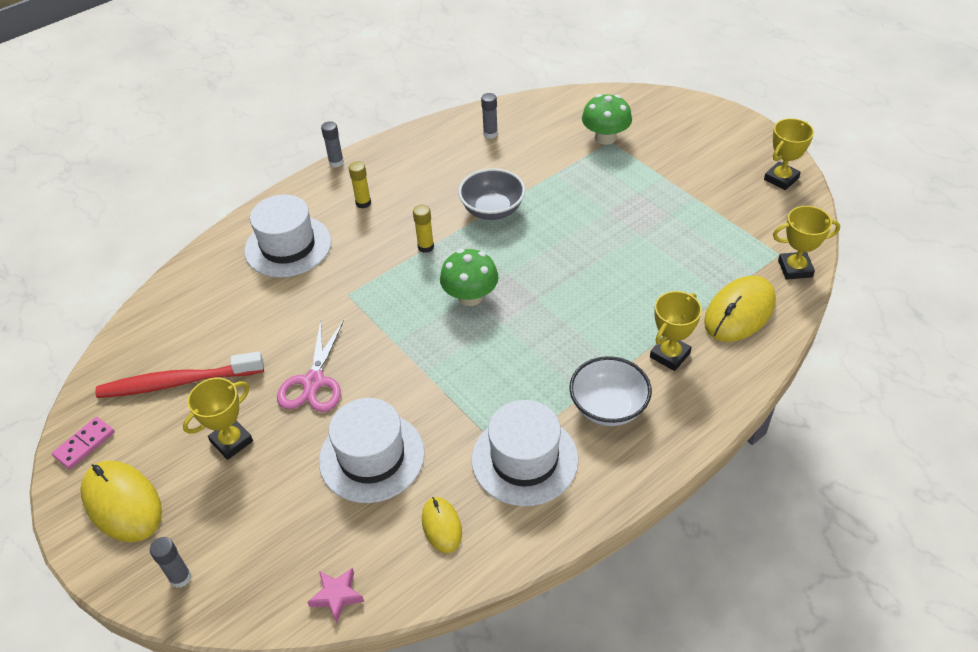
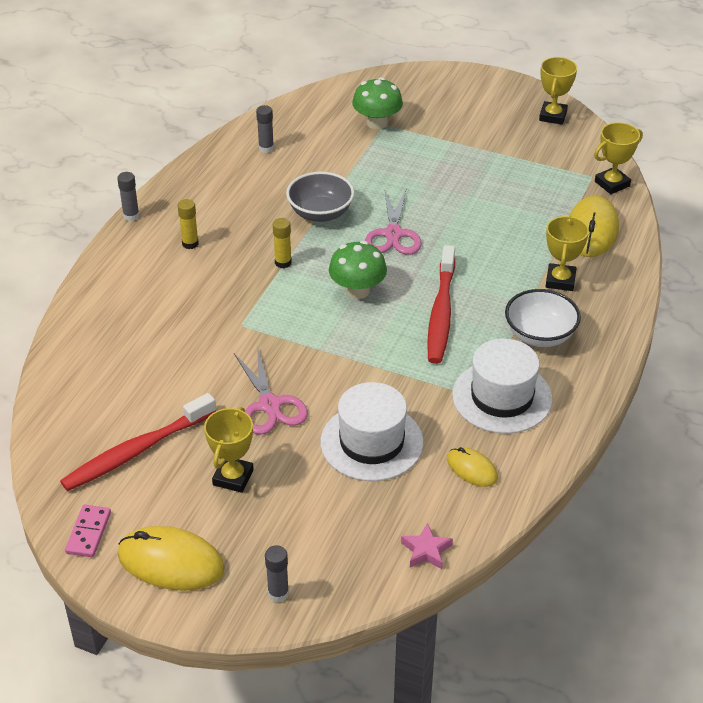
camera: 30 degrees left, 5 degrees down
(288, 246) = (146, 303): white hat -> none
(530, 347) = (441, 313): none -> red toothbrush
(542, 252) = (393, 234): none -> pink scissors

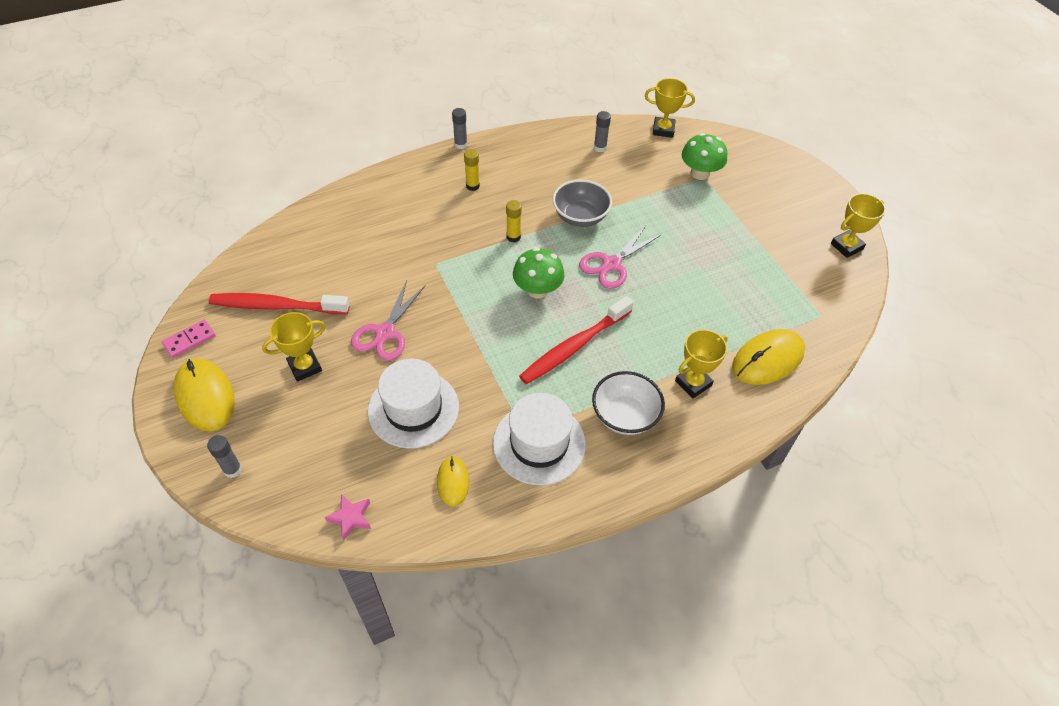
camera: 40 degrees right, 10 degrees up
(612, 184) = (831, 332): yellow trophy -> yellow trophy (663, 130)

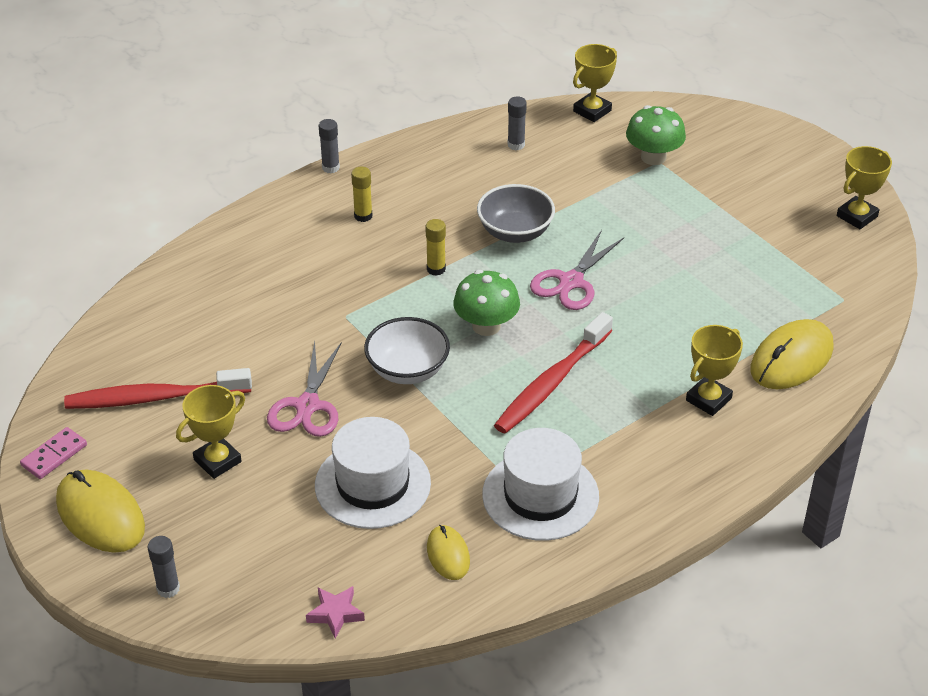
camera: 10 degrees left, 10 degrees down
(625, 415) = (635, 448): white bowl -> white bowl (407, 370)
(663, 130) = (592, 111): yellow trophy -> yellow trophy turned 45 degrees counterclockwise

